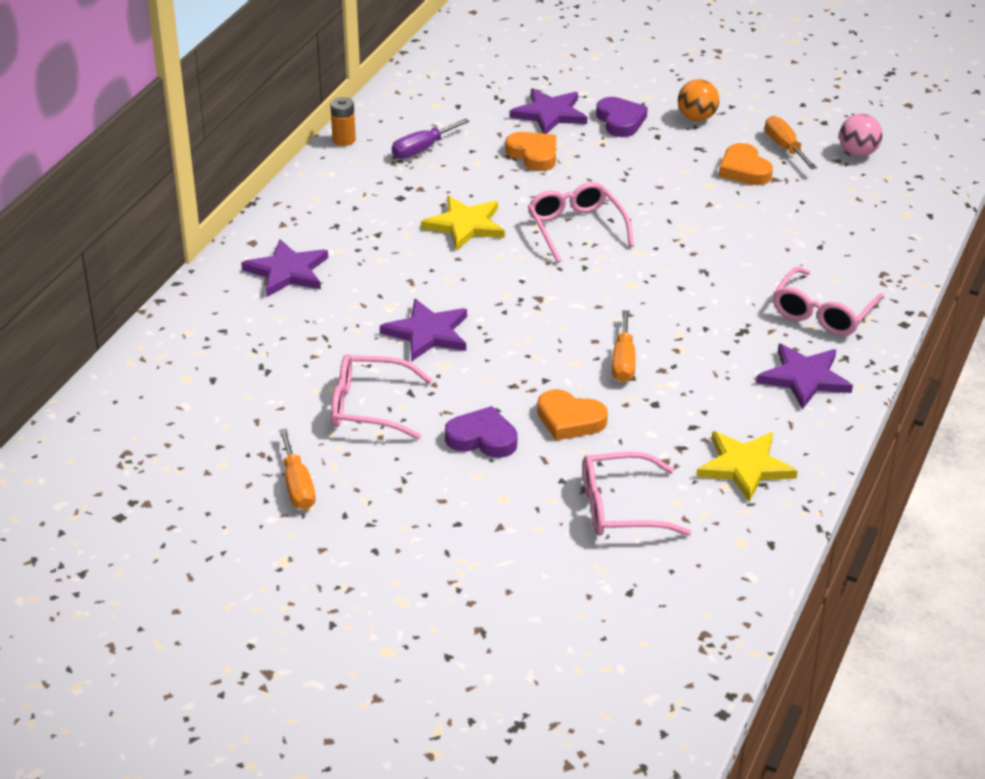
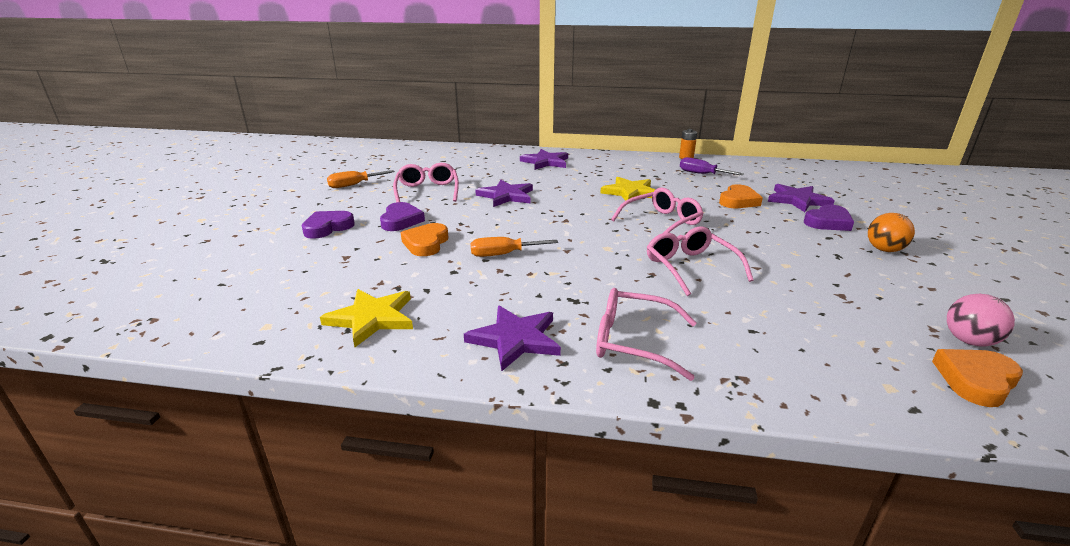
camera: 75 degrees right, 10 degrees down
(480, 509) = (327, 227): none -> purple heart
(619, 508) = (321, 270): pink glasses -> pink glasses (690, 267)
(744, 170) = (834, 278): orange heart -> orange heart (975, 380)
(785, 147) = (905, 295): orange screwdriver -> none

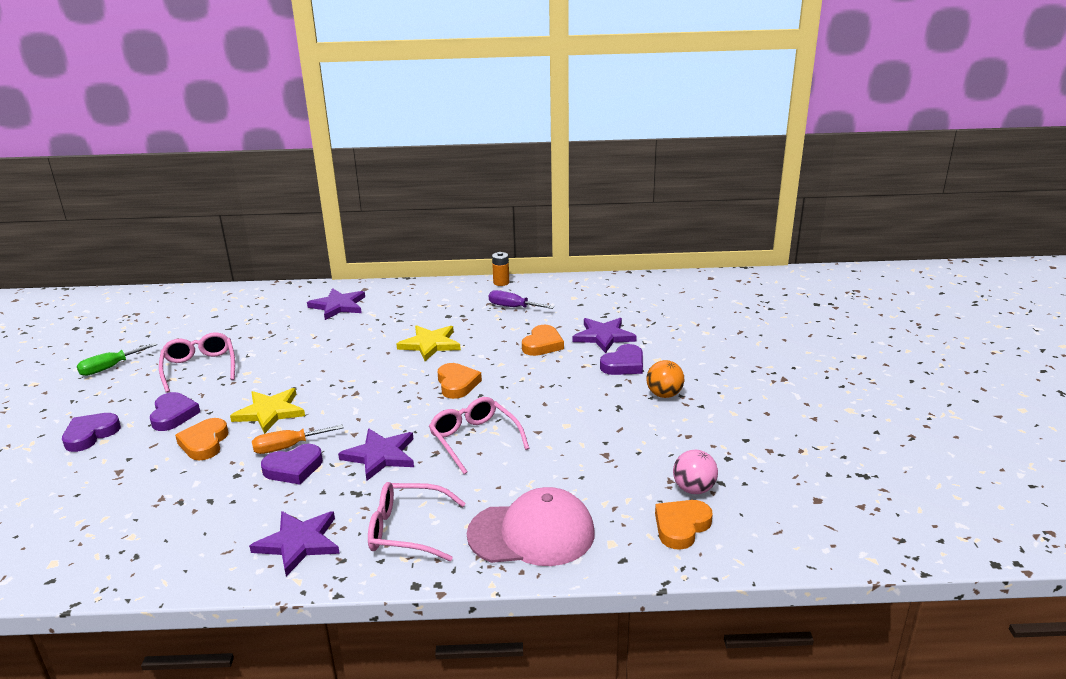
camera: 10 degrees left, 0 degrees up
(354, 185) = (110, 368): orange screwdriver -> green screwdriver
(372, 318) = (158, 540): yellow star -> yellow star (270, 412)
(506, 196) = (291, 365): purple star -> purple star (380, 456)
(509, 272) = (293, 468): none -> purple heart
(662, 222) = (457, 384): pink glasses -> orange heart
(783, 364) = (532, 534): none -> pink cap

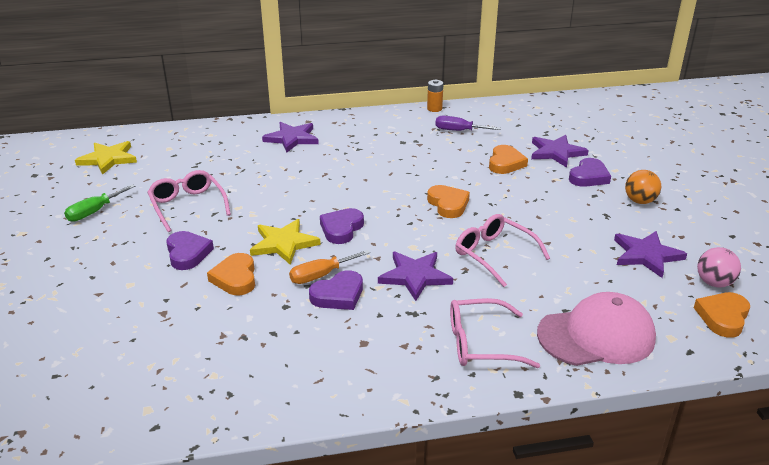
camera: 10 degrees left, 5 degrees up
(90, 435) = (112, 279): purple heart -> purple heart (341, 229)
(299, 543) = (385, 365): purple star -> purple star (646, 255)
(430, 344) = (401, 169): yellow star -> yellow star (108, 159)

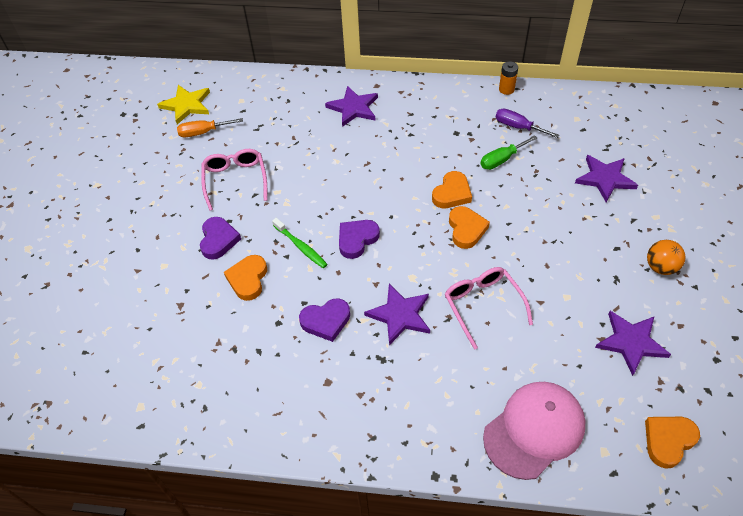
camera: 20 degrees right, 20 degrees up
(94, 212) = (158, 171): green screwdriver -> green screwdriver (501, 160)
(283, 243) = (301, 246): yellow star -> green toothbrush
(321, 275) = (319, 294): orange screwdriver -> orange screwdriver (203, 132)
(479, 343) = (425, 410): pink glasses -> none
(505, 163) = (546, 184): orange heart -> orange heart (452, 193)
(589, 177) = (623, 221): purple heart -> none
(596, 336) = (534, 430): pink cap -> pink cap turned 45 degrees counterclockwise
(714, 283) = (682, 395): pink ball -> none

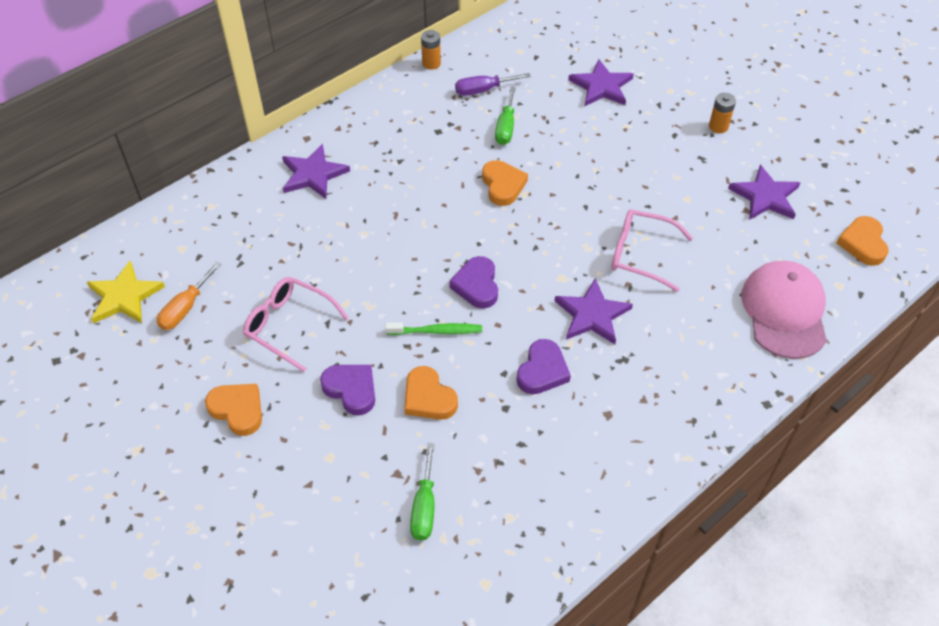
camera: 50 degrees left, 0 degrees up
(168, 335) = (424, 507): none -> green screwdriver
(466, 229) = (552, 206): orange heart -> orange heart (237, 410)
(660, 267) = (718, 126): orange ball -> orange battery

